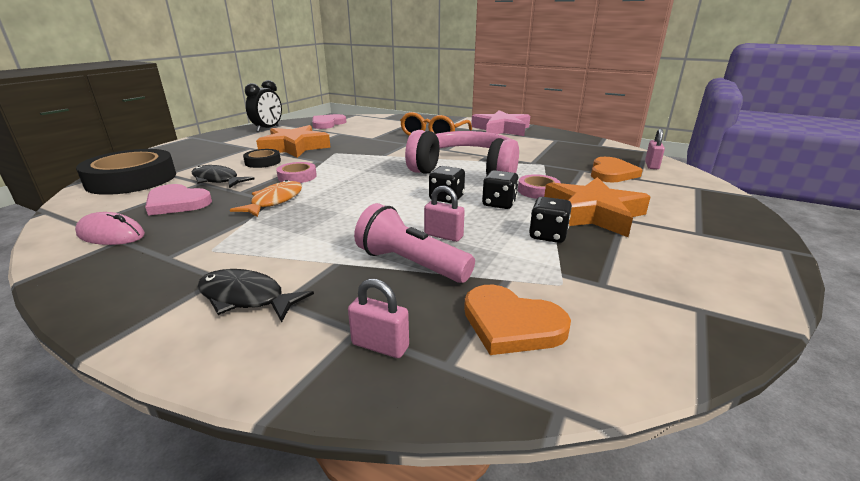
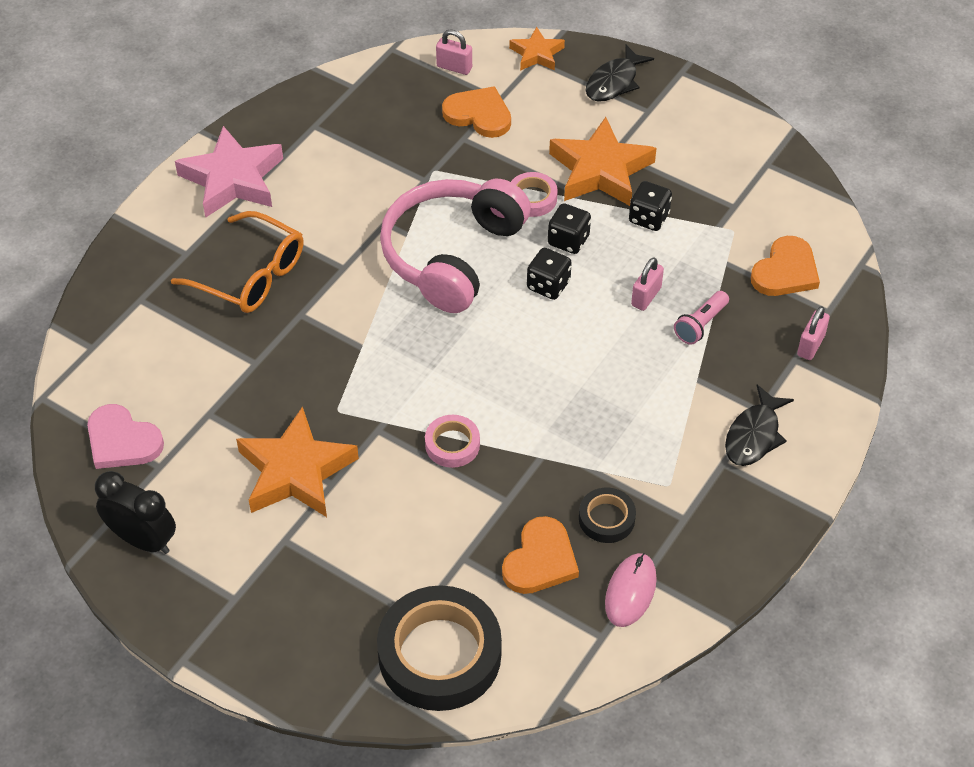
camera: 85 degrees left, 25 degrees up
(177, 203) = (540, 560): pink heart -> orange heart
(217, 180) = (455, 540): black fish -> black fish (614, 82)
(263, 162) = (375, 501): black tape -> black tape (606, 519)
(274, 201) = (543, 455): orange fish -> none
(411, 264) = (700, 324): pink flashlight -> pink flashlight, size x0.63
(706, 188) = (536, 54): none -> orange star

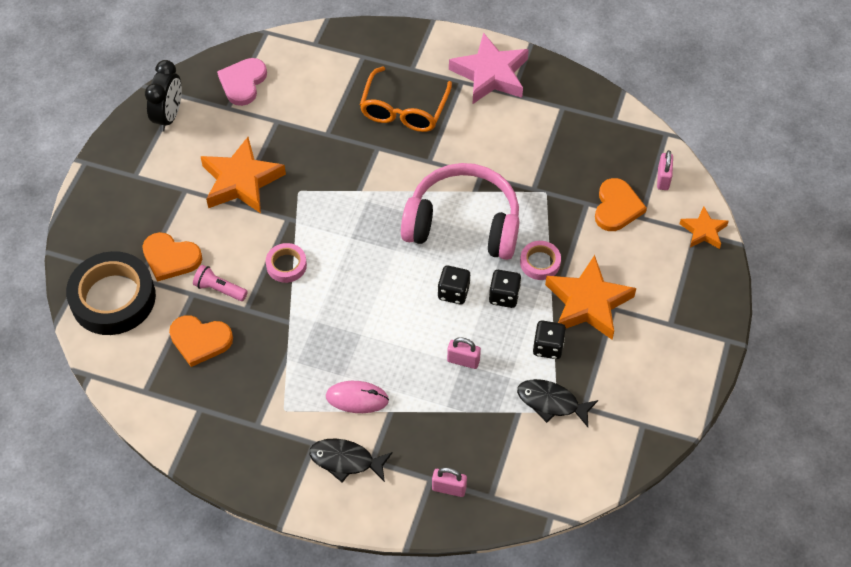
camera: 75 degrees right, 5 degrees up
(606, 519) = (244, 375): black tape -> none
(614, 82) = (694, 293): black fish -> black fish (551, 403)
(630, 591) = (185, 402): pink mouse -> pink mouse (357, 398)
(700, 324) = (446, 404): pink flashlight -> pink flashlight (219, 289)
(785, 271) = (524, 457): orange heart -> orange heart (170, 258)

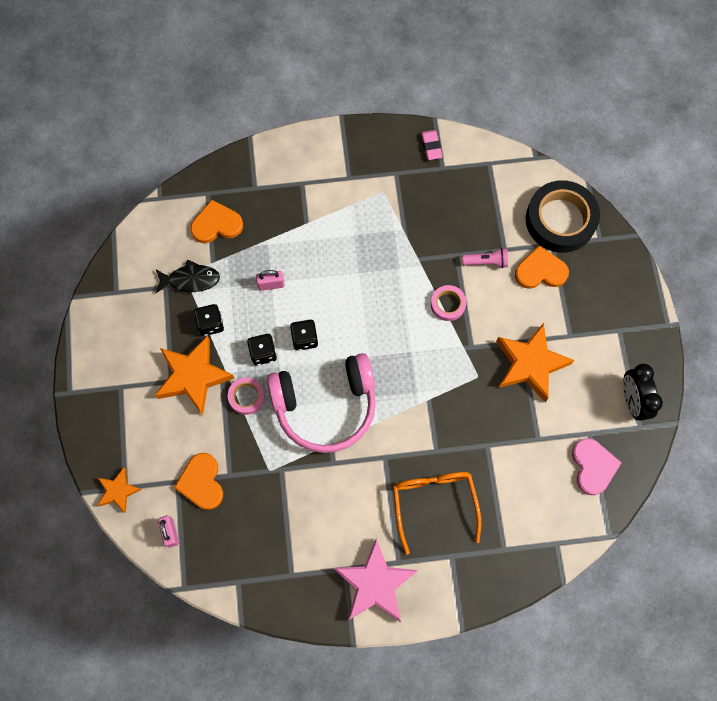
camera: 155 degrees right, 15 degrees up
(197, 439) = (431, 146): none -> pink eraser
(200, 340) = (474, 216): orange heart -> orange heart (216, 224)
(345, 461) = (320, 175): black fish -> none
(357, 398) = (335, 222): pink mouse -> none
(449, 488) = (239, 186): pink padlock -> none

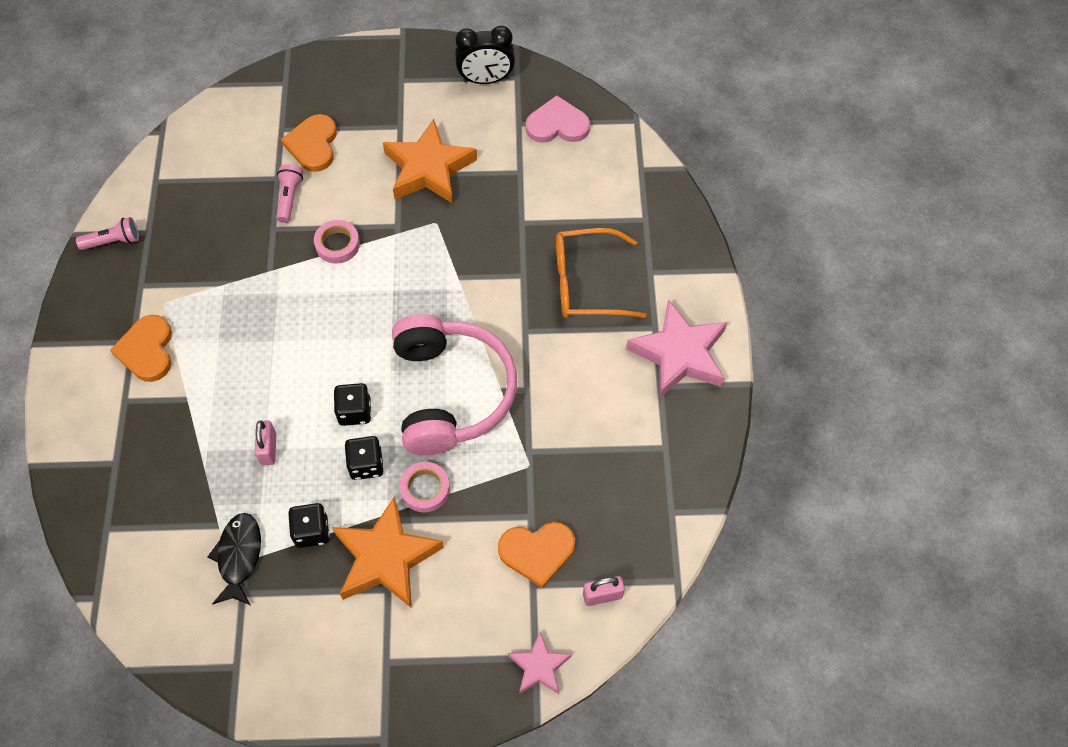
camera: 85 degrees left, 10 degrees down
(118, 491) = (539, 666): orange star -> pink star
(216, 224) = (160, 517): orange heart -> orange heart (147, 350)
(431, 146) = (113, 241): pink eraser -> pink flashlight
(560, 220) = (251, 117): black tape -> none

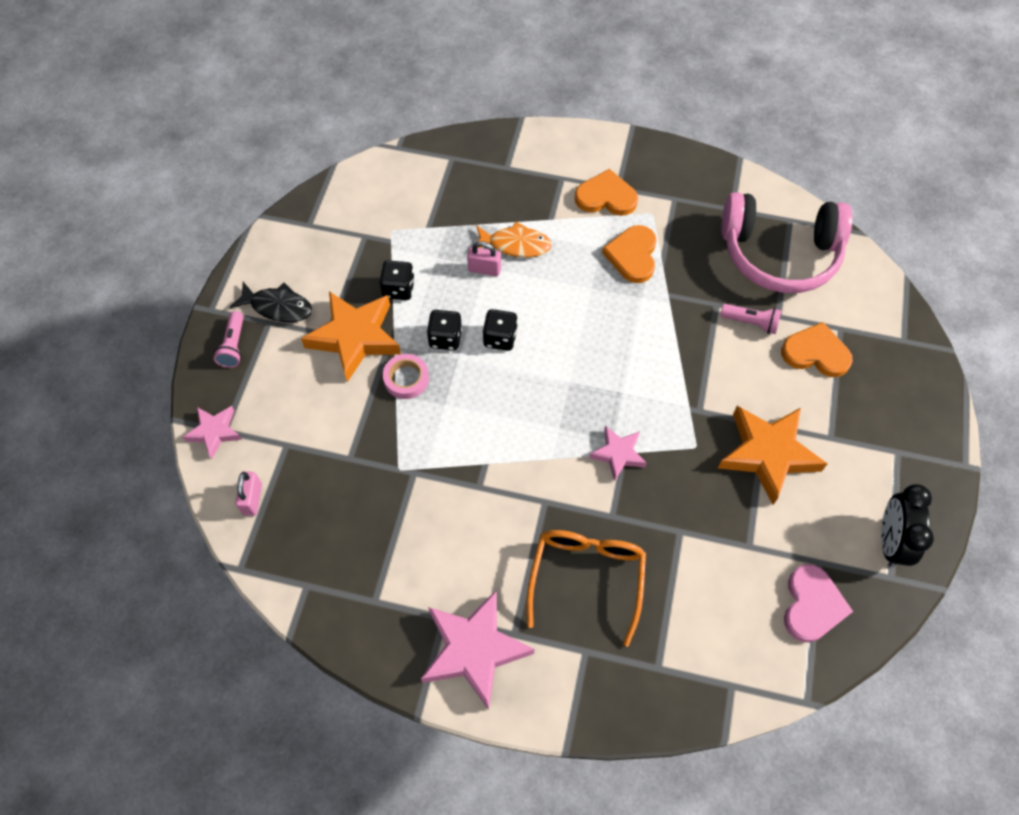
camera: 105 degrees right, 0 degrees up
(113, 241) = (726, 183): pink flashlight -> pink flashlight (233, 346)
(229, 425) = (516, 245): none -> orange fish
(239, 556) = (396, 237): black fish -> black fish (278, 307)
(337, 244) = (686, 354): pink tape -> none
(450, 393) = (495, 419): pink headphones -> pink headphones (779, 254)
(460, 281) = (618, 454): none -> pink star
(537, 552) = (313, 455): orange heart -> orange heart (632, 255)

